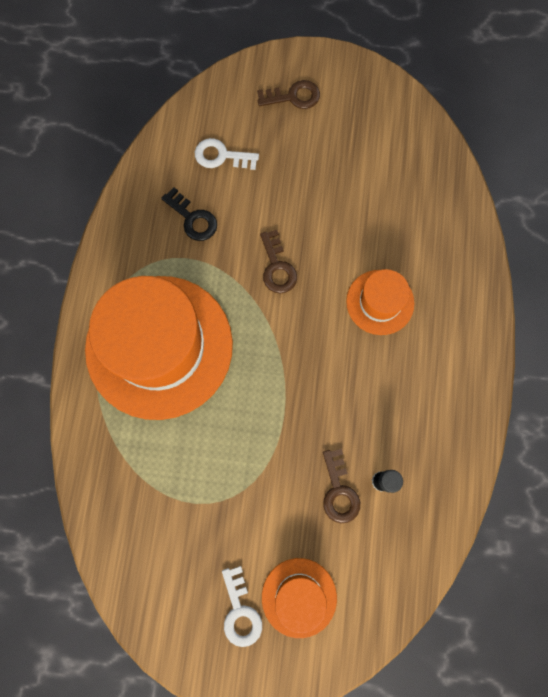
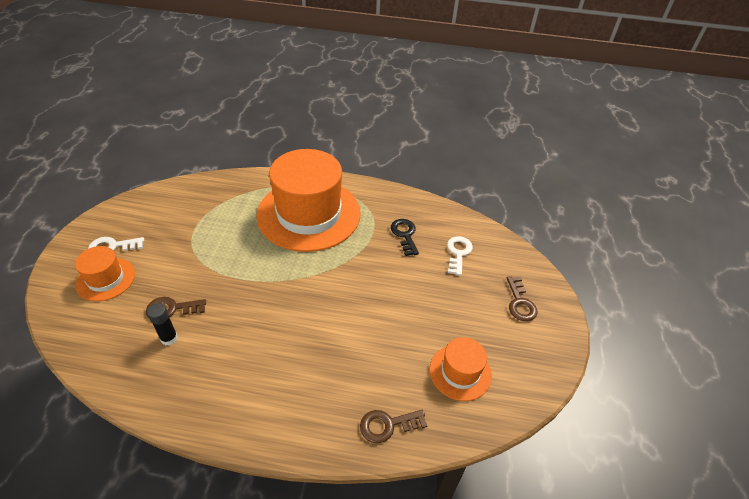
camera: 90 degrees right, 30 degrees down
(193, 219) = (405, 235): black key -> black key turned 120 degrees clockwise
(277, 267) = (362, 282): brown key -> brown key (387, 425)
(380, 302) = (324, 352): orange hat -> orange hat (460, 372)

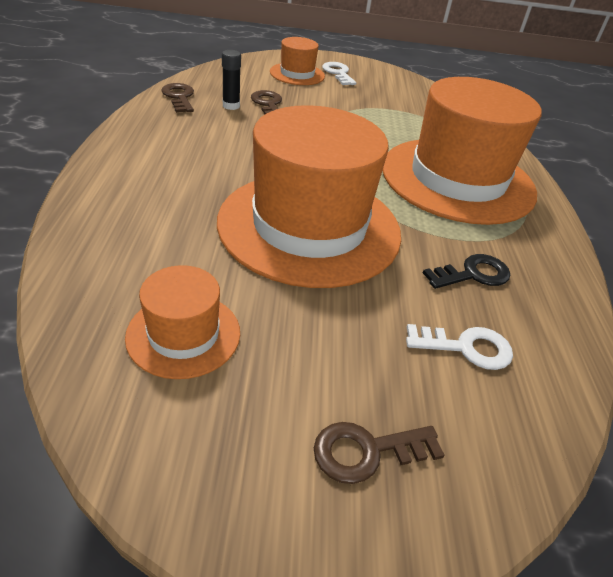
camera: 80 degrees right, 5 degrees down
(360, 302) = (309, 226): none -> orange hat
(387, 425) = (99, 250): brown key -> brown key (179, 97)

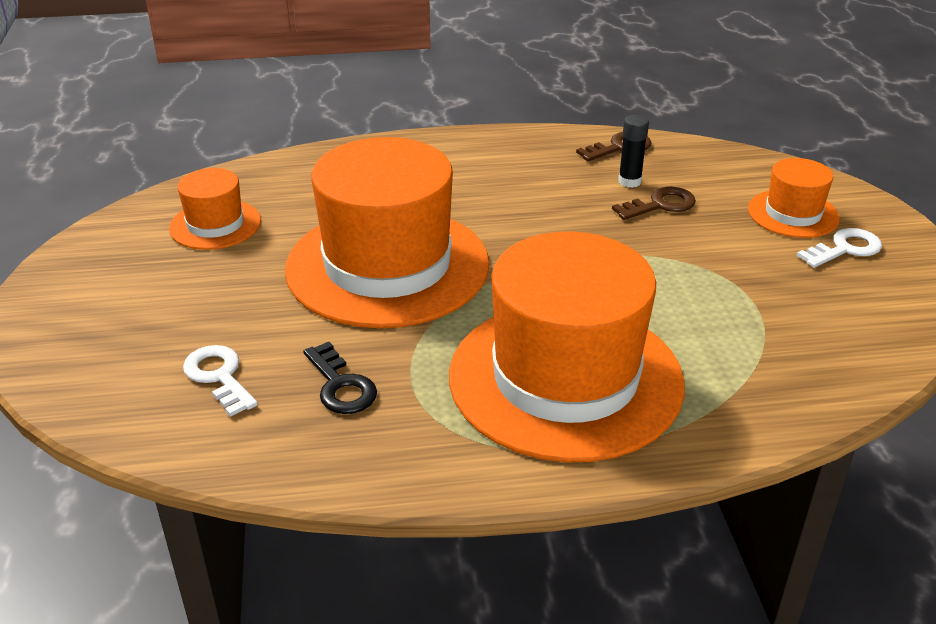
camera: 85 degrees right, 5 degrees down
(367, 451) = (102, 321): brown key -> none
(466, 347) = (219, 376): white key -> white key turned 150 degrees clockwise

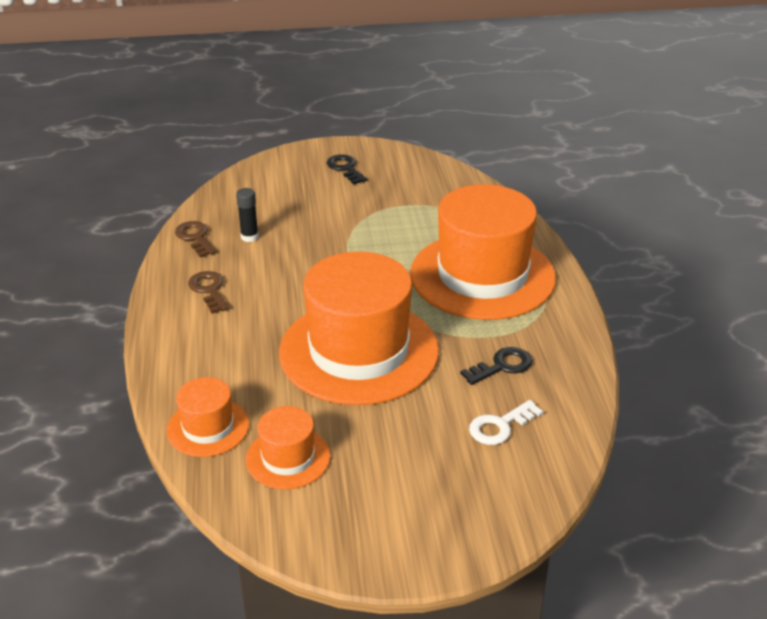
camera: 90 degrees left, 0 degrees up
(660, 205) = (285, 227): brown key -> brown key (209, 290)
(793, 214) = (303, 179): orange hat -> orange hat (208, 427)
(845, 249) = (345, 168): white key -> black key

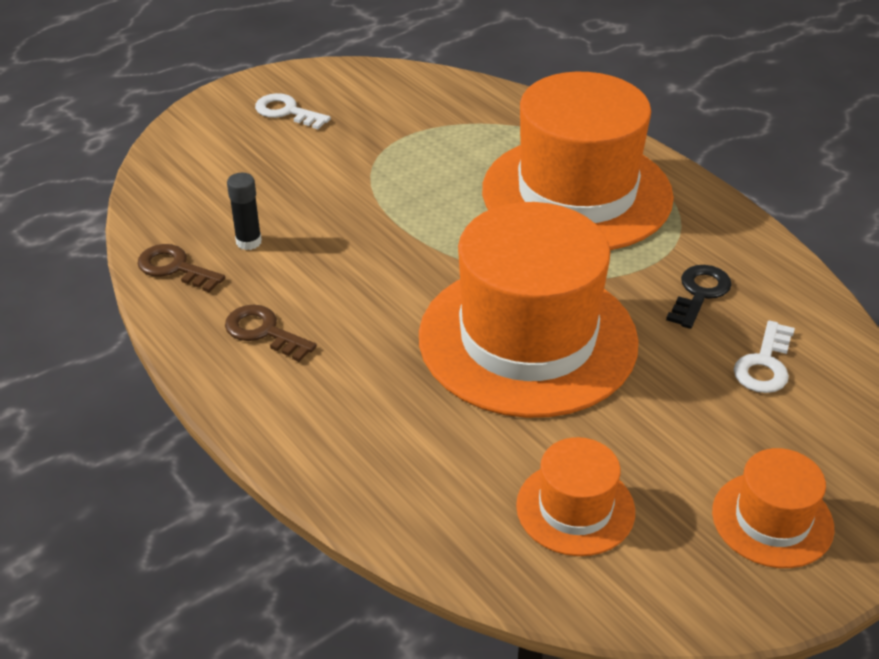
camera: 30 degrees left, 5 degrees up
(208, 427) = (441, 514): orange hat -> orange hat (772, 520)
(345, 168) = (287, 112): black key -> white key

